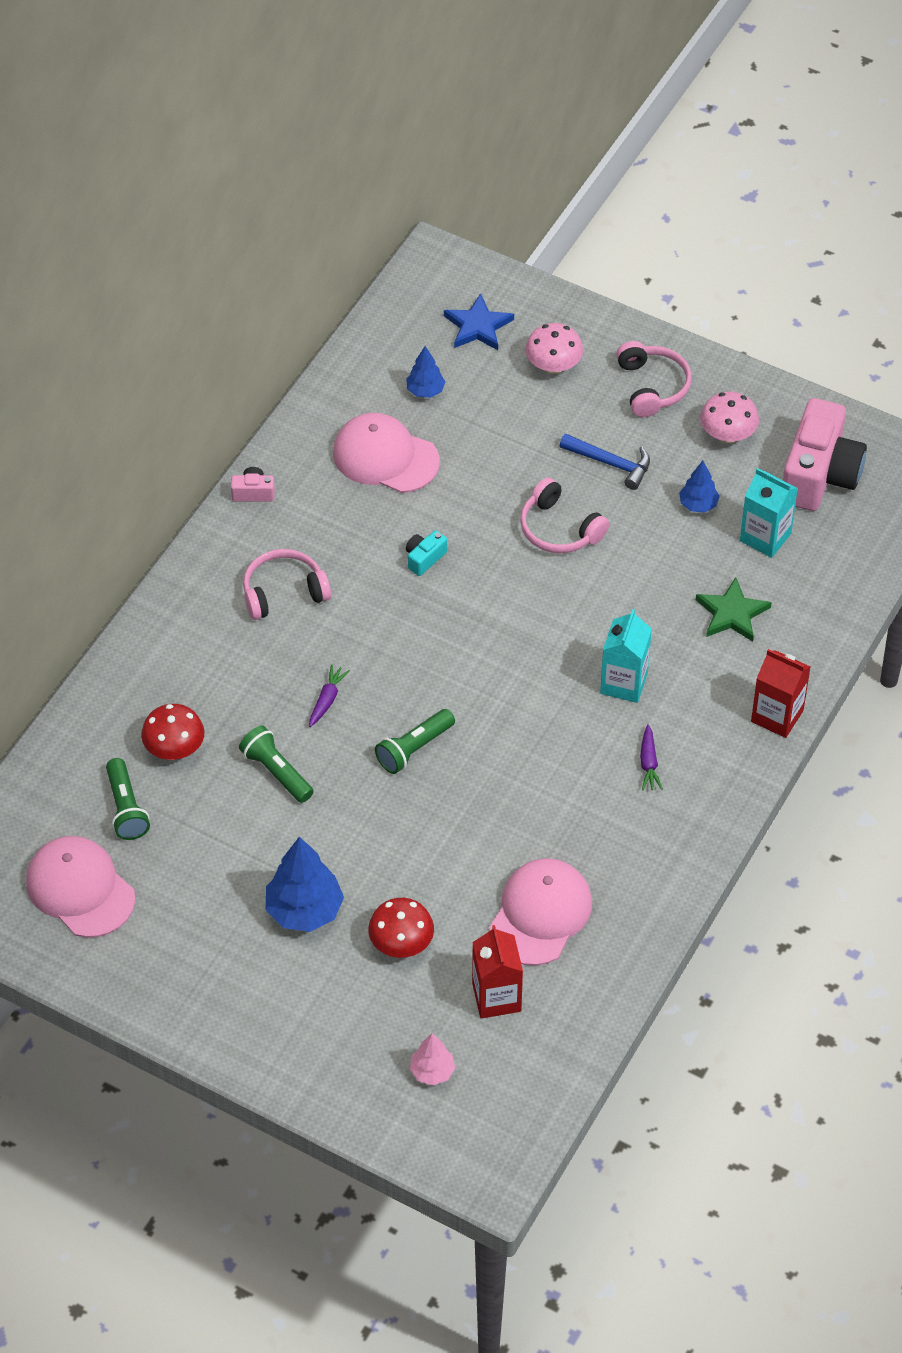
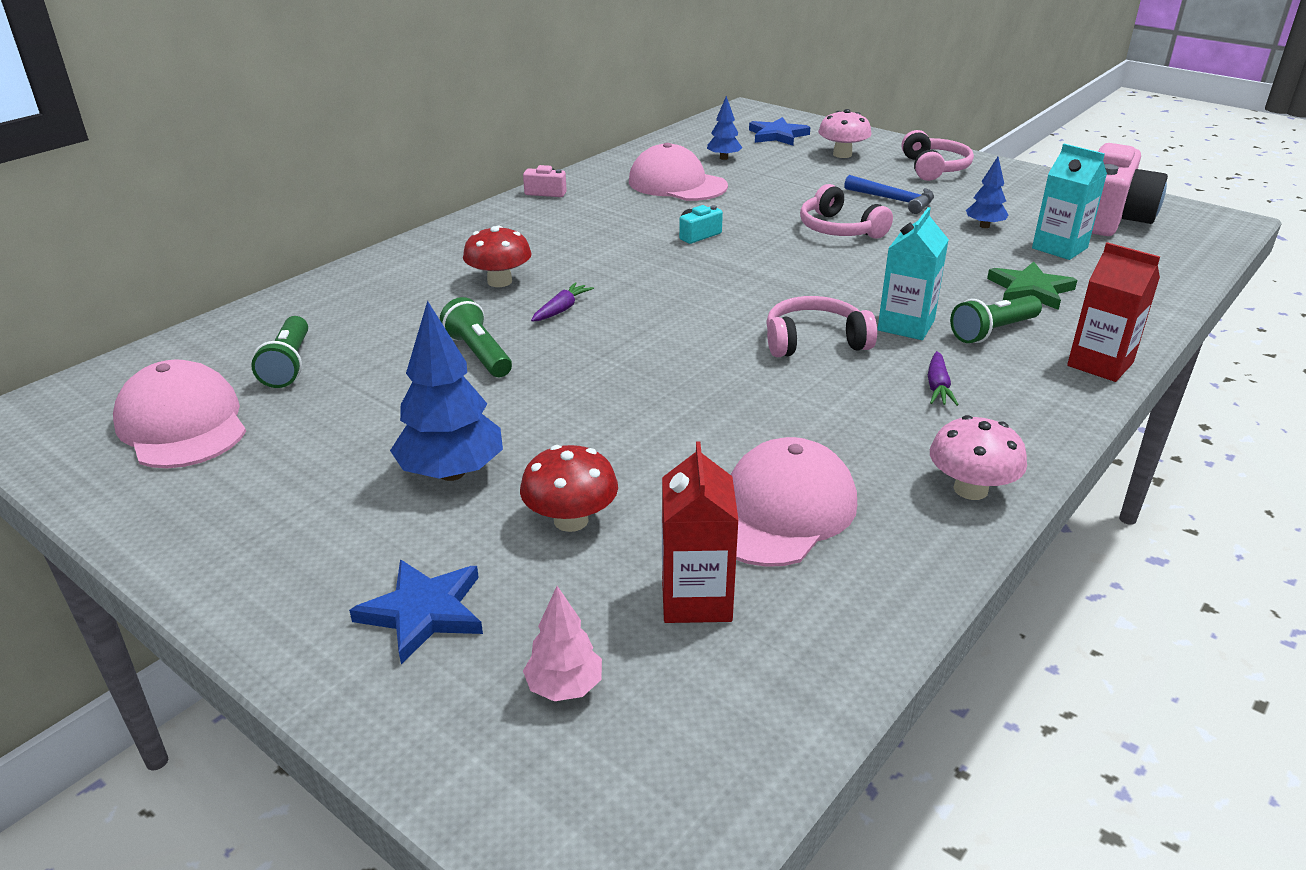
camera: 10 degrees right, 20 degrees down
(174, 748) = (374, 328): red mushroom -> red mushroom (499, 281)
(283, 592) = (548, 243): pink headphones -> pink headphones (814, 341)
(331, 1032) = (424, 612): none -> blue star
(414, 749) = (647, 351): green flashlight -> green flashlight (993, 331)
(727, 435) = (1010, 194): pink mushroom -> pink mushroom (970, 489)

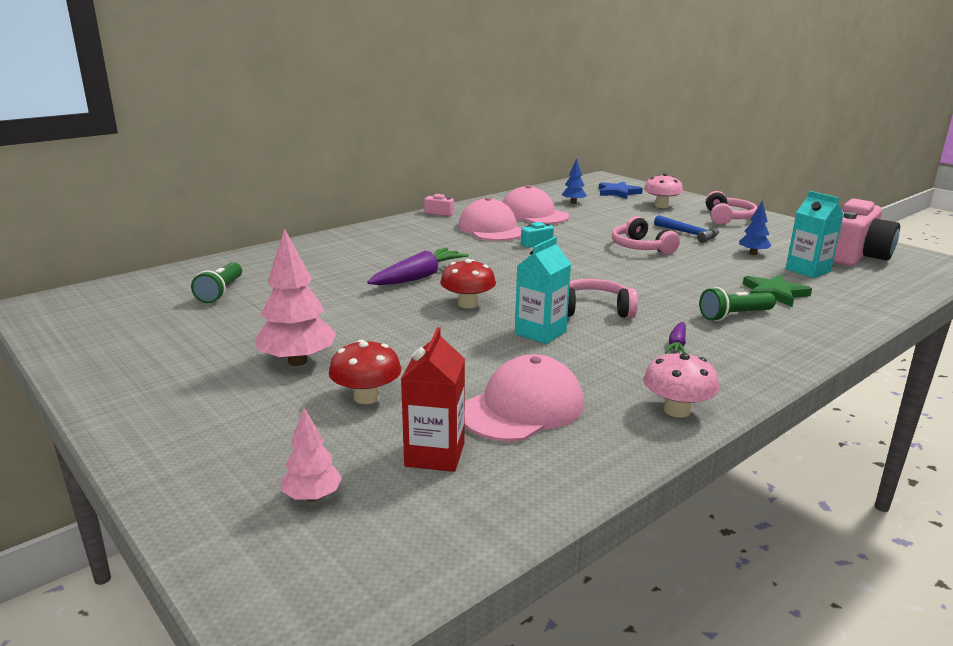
camera: 10 degrees right, 10 degrees down
(182, 424) = (136, 317): pink cap -> pink cap (491, 229)
(424, 612) = (237, 439): blue star -> none
(452, 473) = (297, 361): blue tree -> pink tree
(478, 354) = (349, 297): green flashlight -> none
(499, 281) = (384, 258): red mushroom -> red mushroom (468, 304)
(562, 309) = (419, 277): purple carrot -> purple carrot, size x1.92
(906, 325) = (667, 306): turquoise carton -> turquoise carton (540, 333)
(1100, 364) = (813, 343): red carton -> none

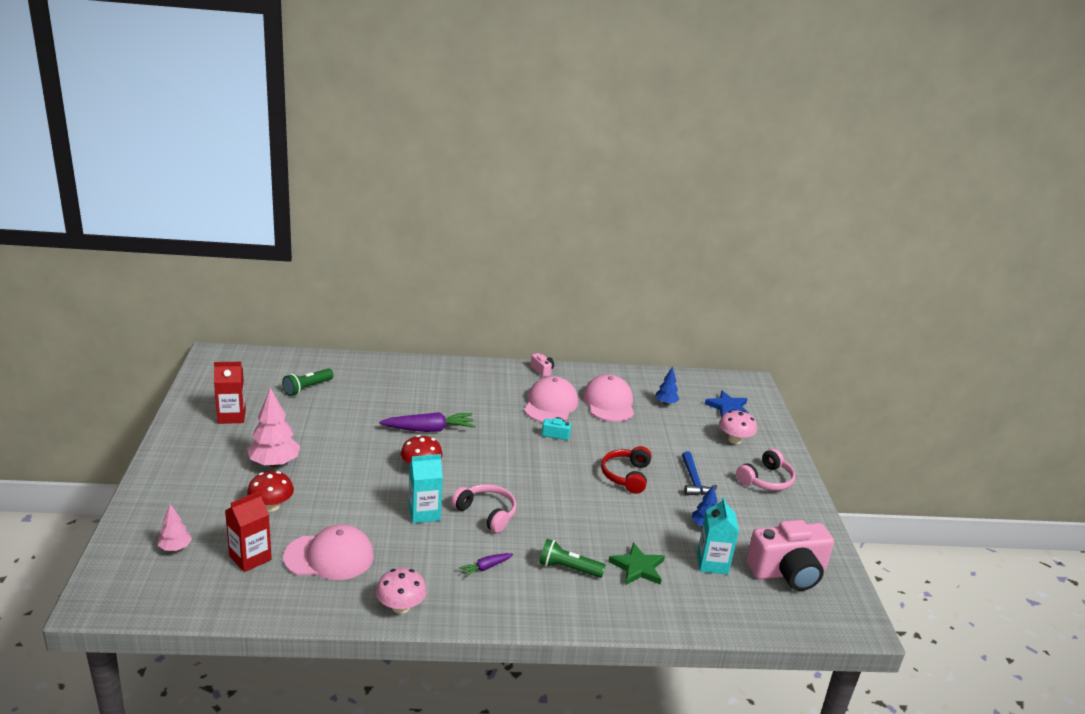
camera: 35 degrees right, 5 degrees up
(160, 344) = (231, 416): none -> red carton
(641, 247) = (626, 476): pink headphones -> red headphones

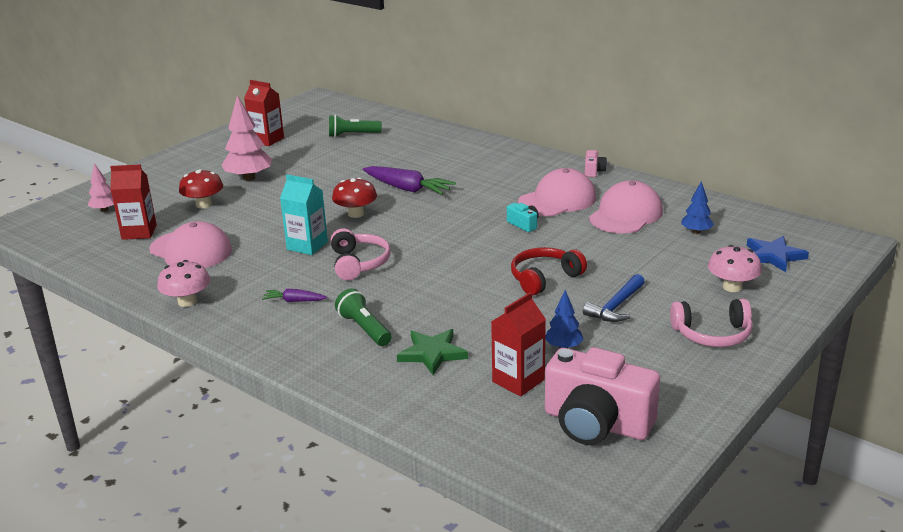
camera: 45 degrees right, 0 degrees up
(712, 563) = (518, 381): turquoise carton -> red carton

